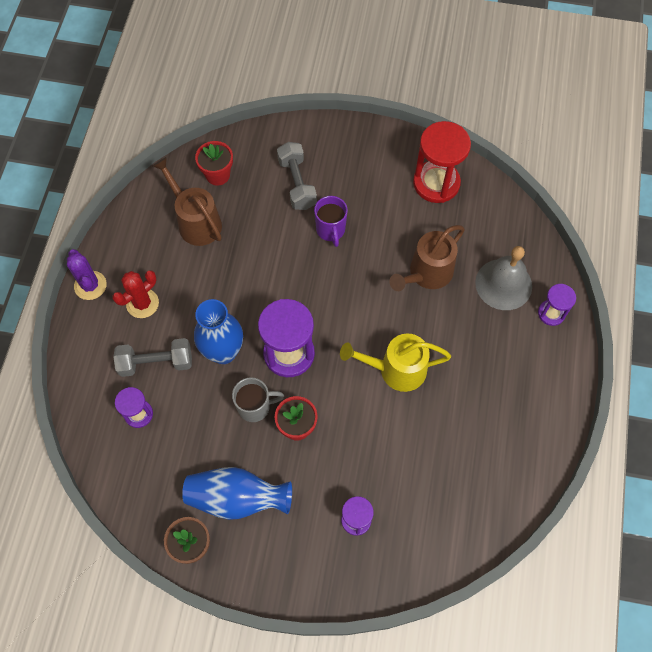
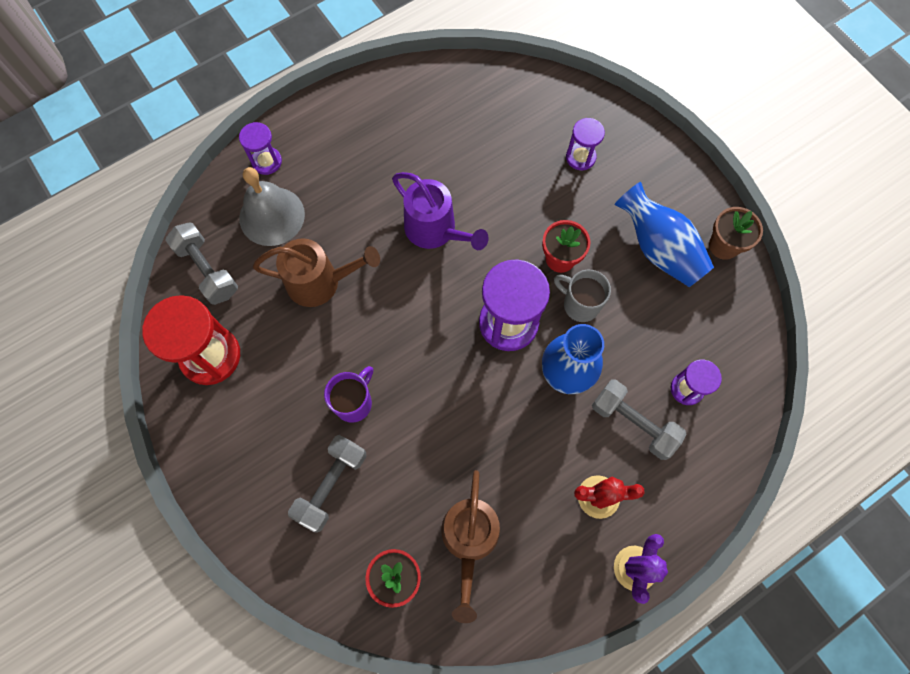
camera: 135 degrees left, 5 degrees up
(396, 370) = (435, 230): yellow watering can -> purple watering can
(497, 221) = (207, 270): none -> grey dumbbell

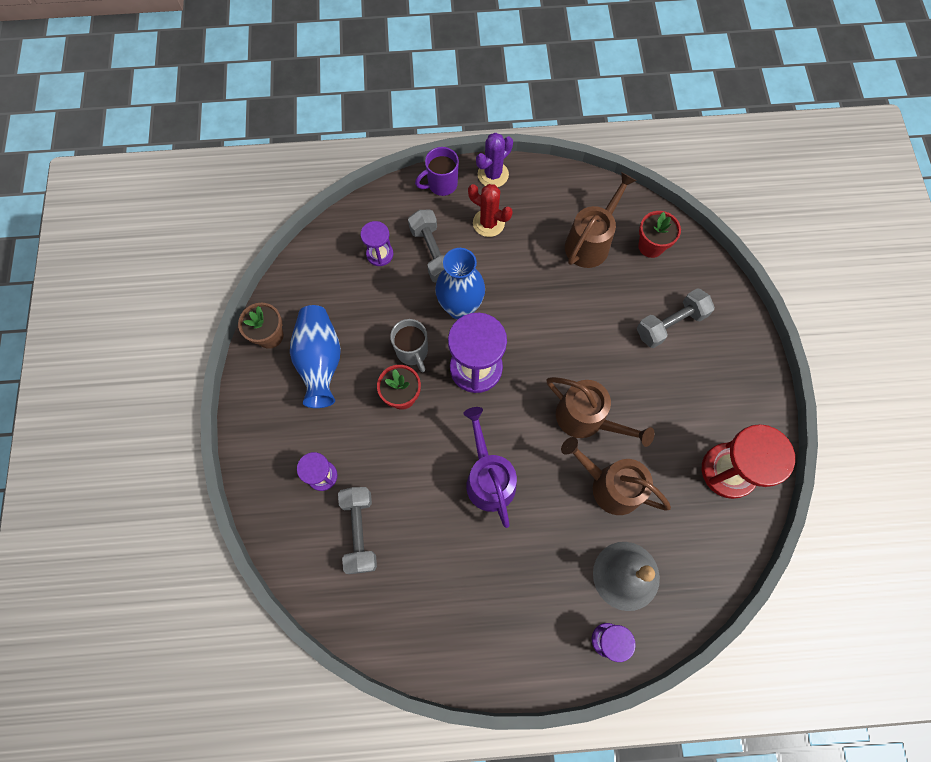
camera: 150 degrees left, 0 degrees up
(207, 270) = (705, 552): grey dumbbell -> grey dumbbell (360, 531)
(354, 402) = (627, 372): purple mug -> purple mug (441, 184)
(373, 332) = (586, 419): none -> brown watering can

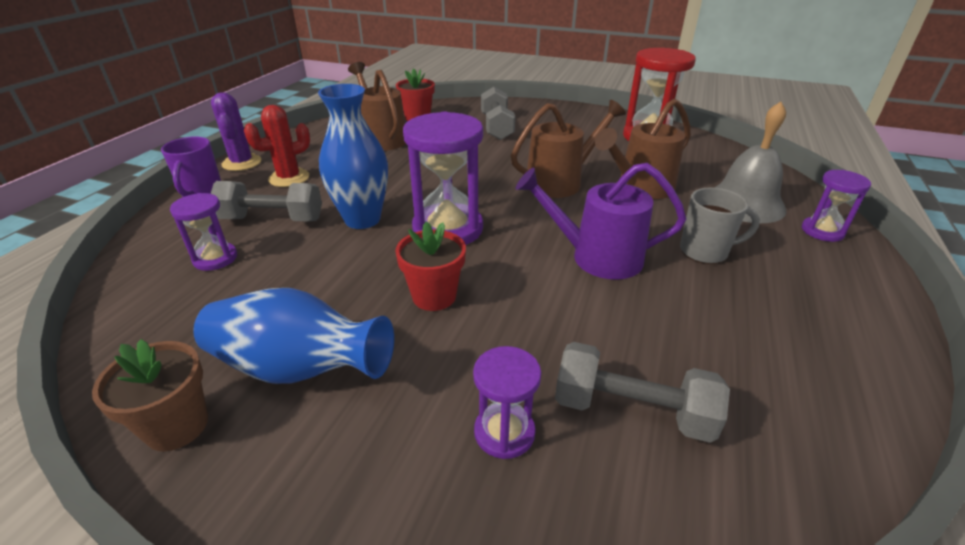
camera: 65 degrees left, 35 degrees down
(412, 352) = (380, 269): grey mug -> grey mug (705, 251)

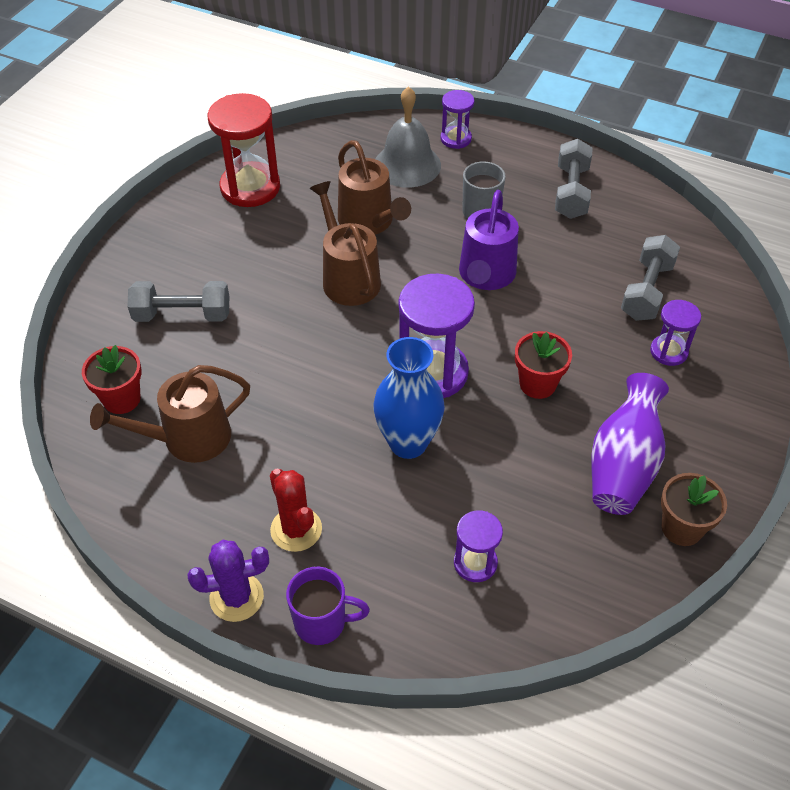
camera: 85 degrees left, 15 degrees up
(272, 219) = (400, 527): grey dumbbell -> grey dumbbell (571, 192)
(298, 368) = (623, 465): blue vase -> purple vase

